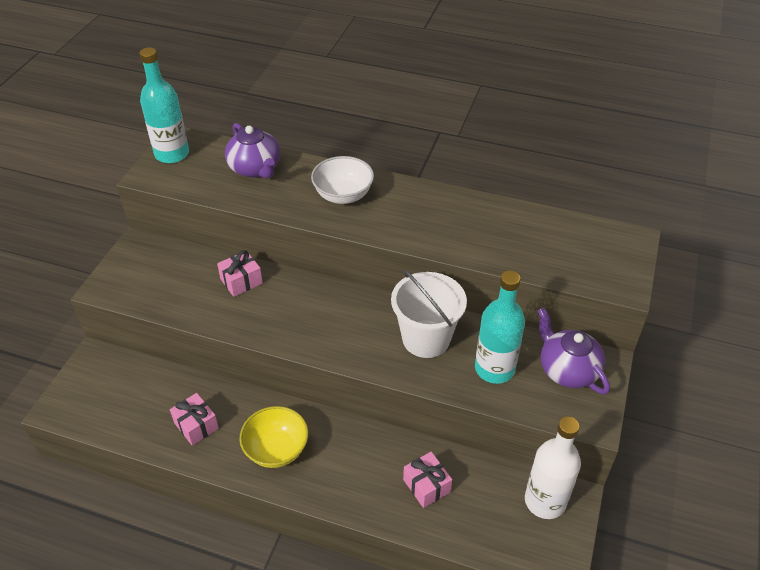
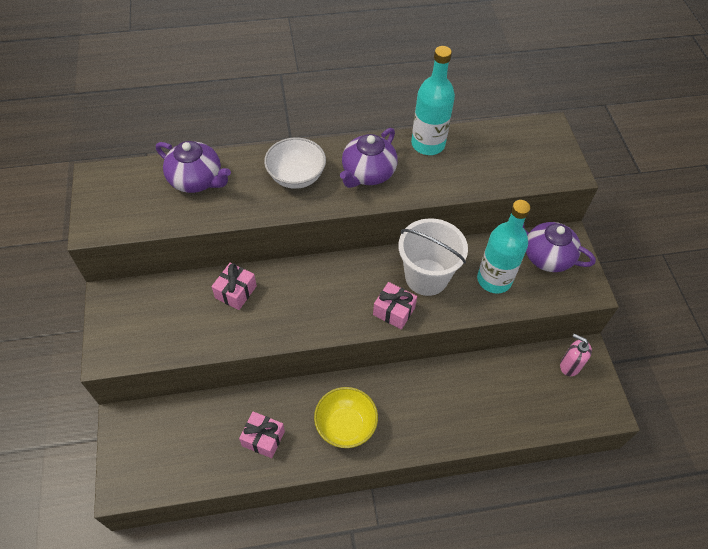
camera: 30 degrees left, 10 degrees up
(172, 154) = (102, 195): turquoise bottle -> turquoise bottle (428, 144)
(411, 215) = (368, 173): none -> purple teapot
(426, 486) = (480, 396): pink gift -> pink gift (394, 311)
(545, 501) = (569, 365): white bottle -> pink soap dispenser

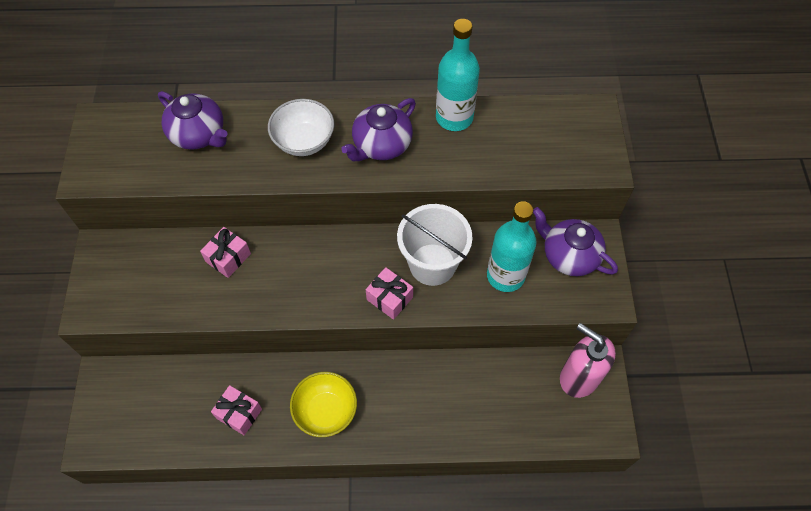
camera: 10 degrees right, 5 degrees up
(569, 365) = (579, 377): pink soap dispenser -> pink soap dispenser, size x1.68

